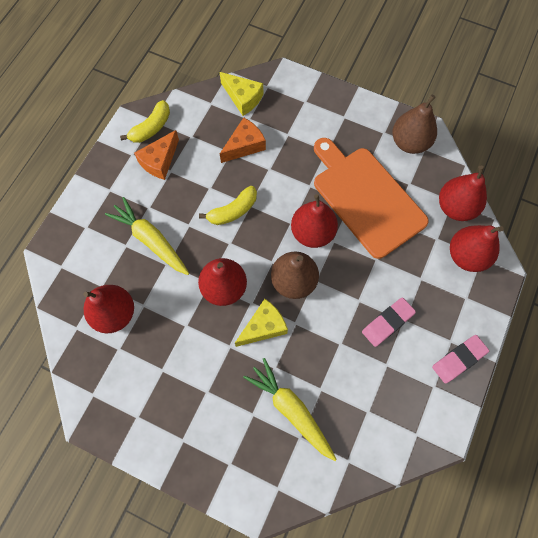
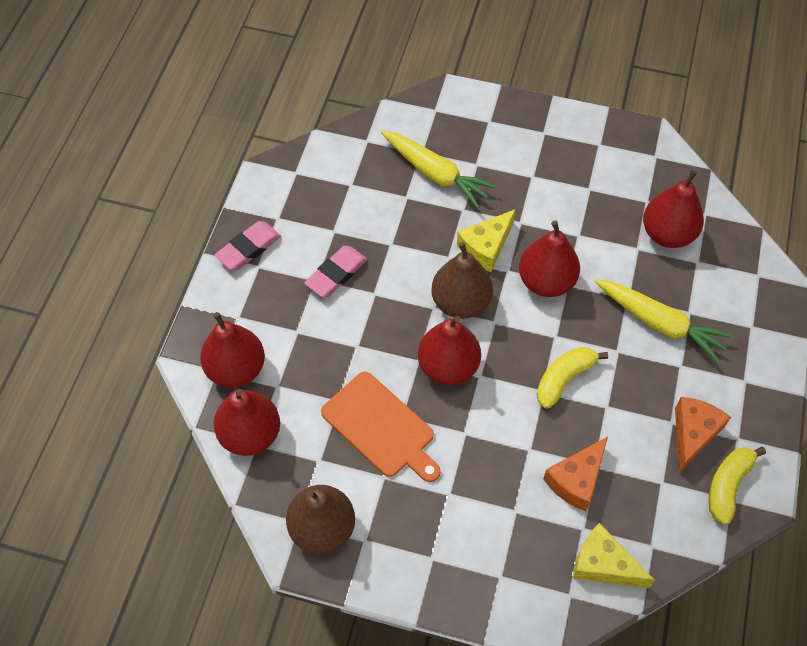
camera: 170 degrees right, 10 degrees down
(366, 198) = (381, 427): orange cutting board -> orange cutting board, size x0.67

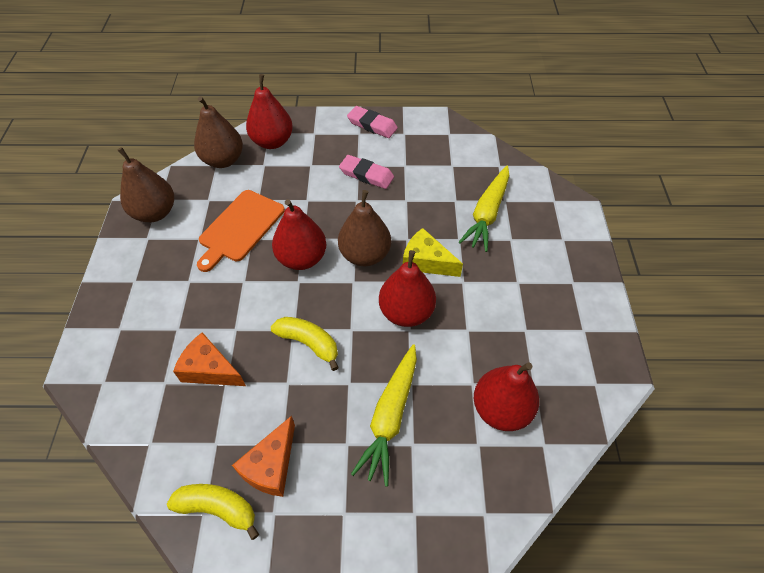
camera: 75 degrees right, 5 degrees down
(250, 434) = (223, 160): red pear -> brown pear
(603, 564) = (130, 404): yellow cheese -> none
(693, 434) = (271, 466): orange cheese -> orange cheese turned 105 degrees clockwise

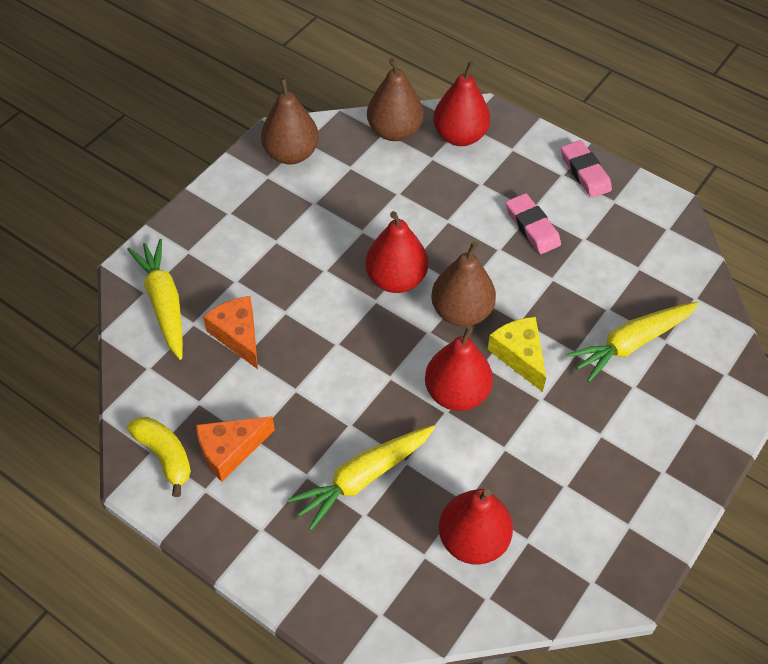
camera: 35 degrees right, 0 degrees up
(127, 381) = (164, 303): none -> yellow carrot
(240, 228) = (359, 214): orange cutting board -> none
(309, 343) = (341, 365): yellow banana -> none

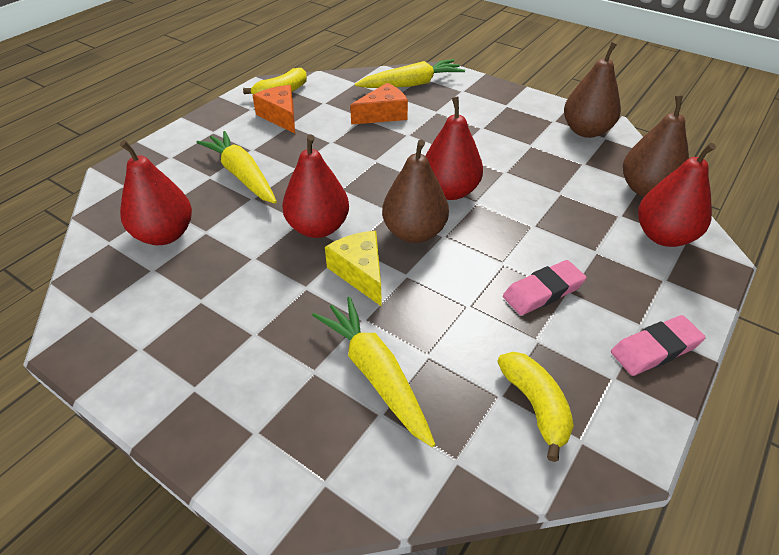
camera: 90 degrees right, 10 degrees down
(519, 356) = (360, 273): yellow cheese -> yellow cheese turned 90 degrees counterclockwise
(644, 248) = (535, 406): none -> yellow banana

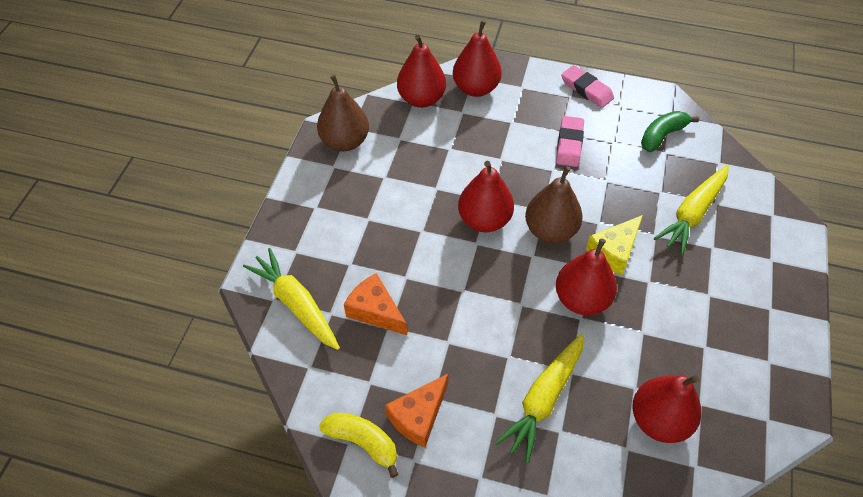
camera: 110 degrees left, 10 degrees up
(535, 406) = (662, 136): yellow banana -> green banana
(543, 291) = (569, 144): pink eraser -> pink eraser turned 60 degrees clockwise
(646, 189) = (421, 99): brown pear -> red pear

